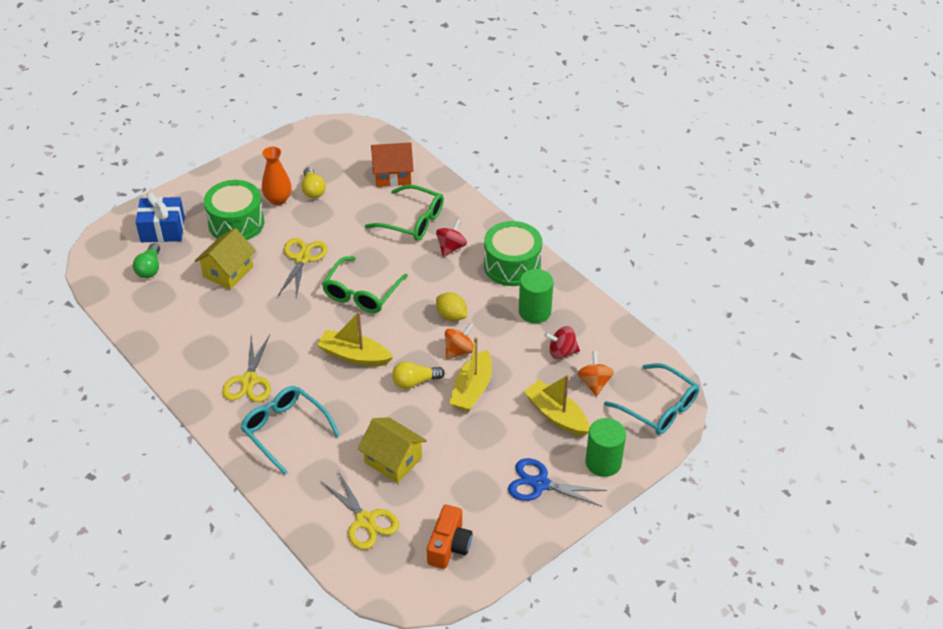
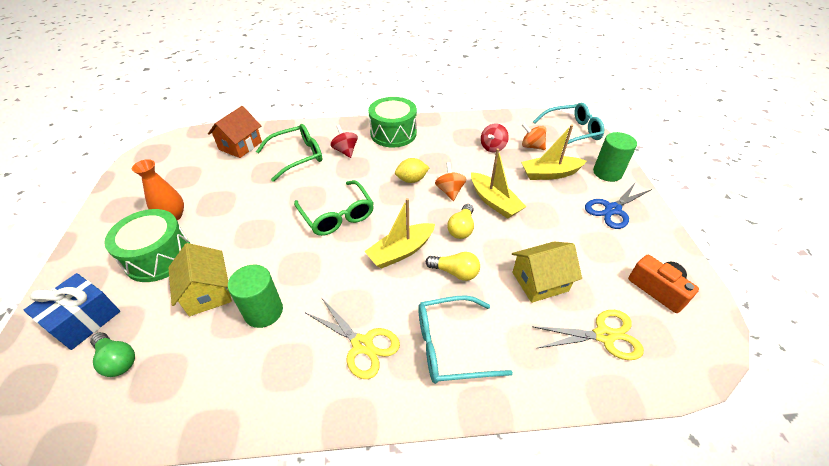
camera: 55 degrees left, 0 degrees up
(302, 258) = (257, 232): yellow scissors -> none
(313, 190) = (194, 191): yellow light bulb -> yellow light bulb (455, 272)
(534, 311) = (445, 142): green cylinder -> green cylinder (263, 311)

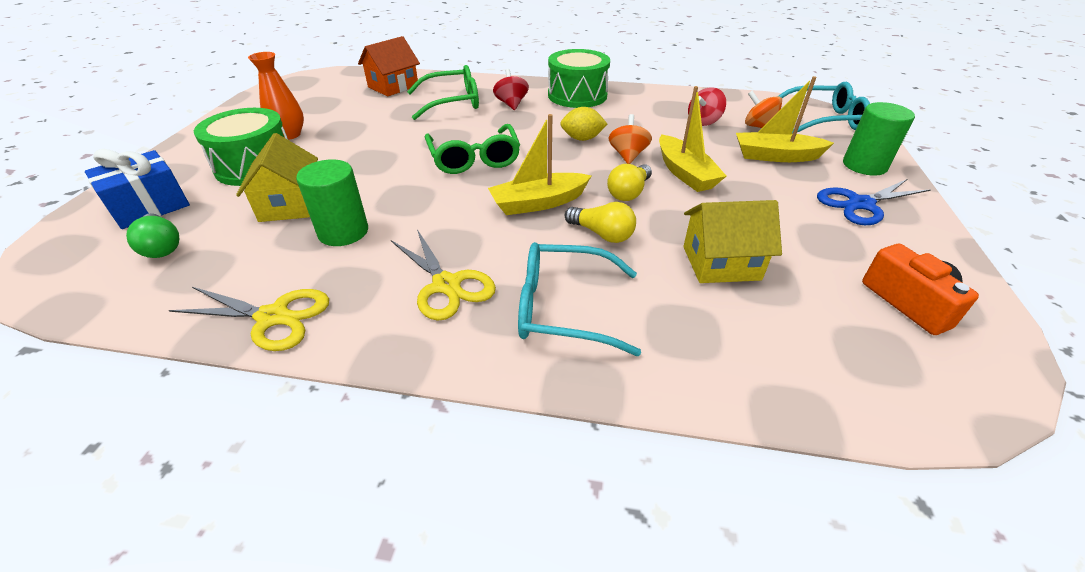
camera: 15 degrees right, 5 degrees down
(604, 335) = (802, 340): yellow scissors -> yellow scissors (273, 317)

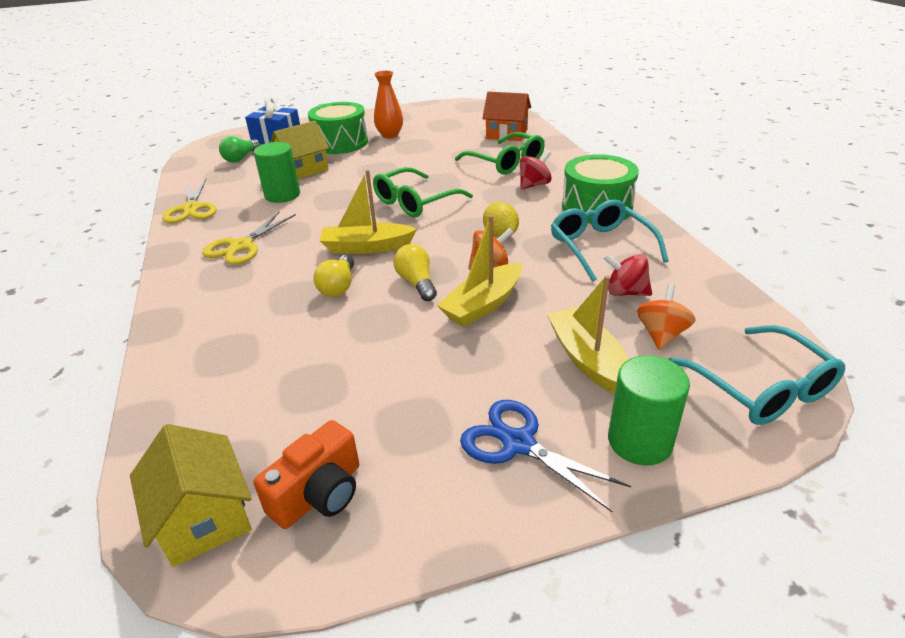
camera: 65 degrees right, 5 degrees down
(538, 203) = (367, 247): yellow boat -> yellow boat turned 45 degrees counterclockwise
(565, 308) = (233, 296): turquoise glasses -> turquoise glasses (601, 247)
(629, 193) = (417, 283): yellow light bulb -> yellow light bulb turned 60 degrees clockwise
(721, 263) = (328, 356): yellow house -> yellow house (204, 517)

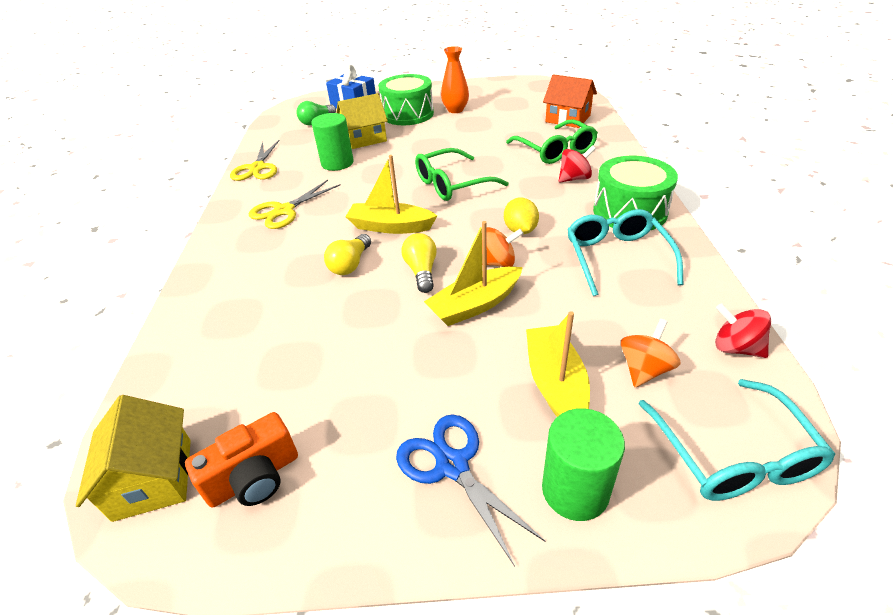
camera: 15 degrees right, 5 degrees up
(625, 292) = (624, 314): red spinning top -> red spinning top (735, 348)

